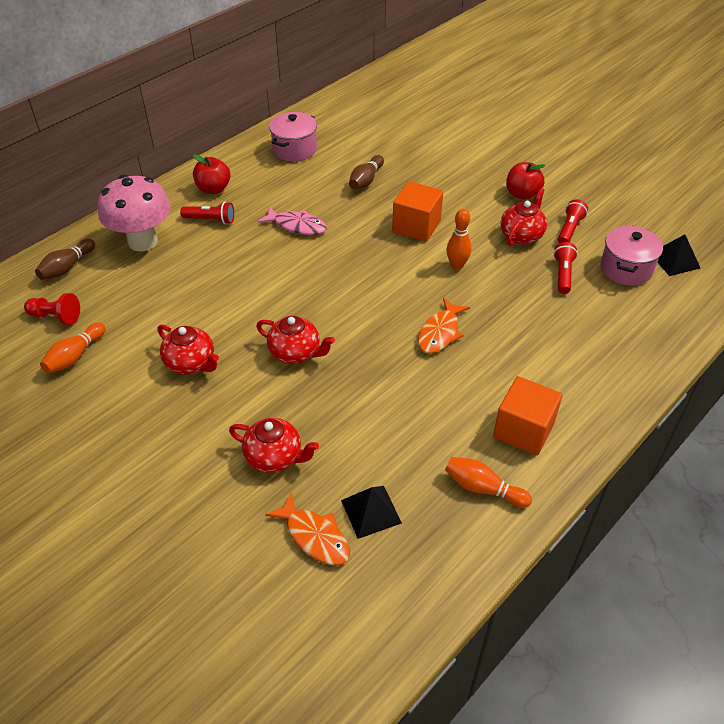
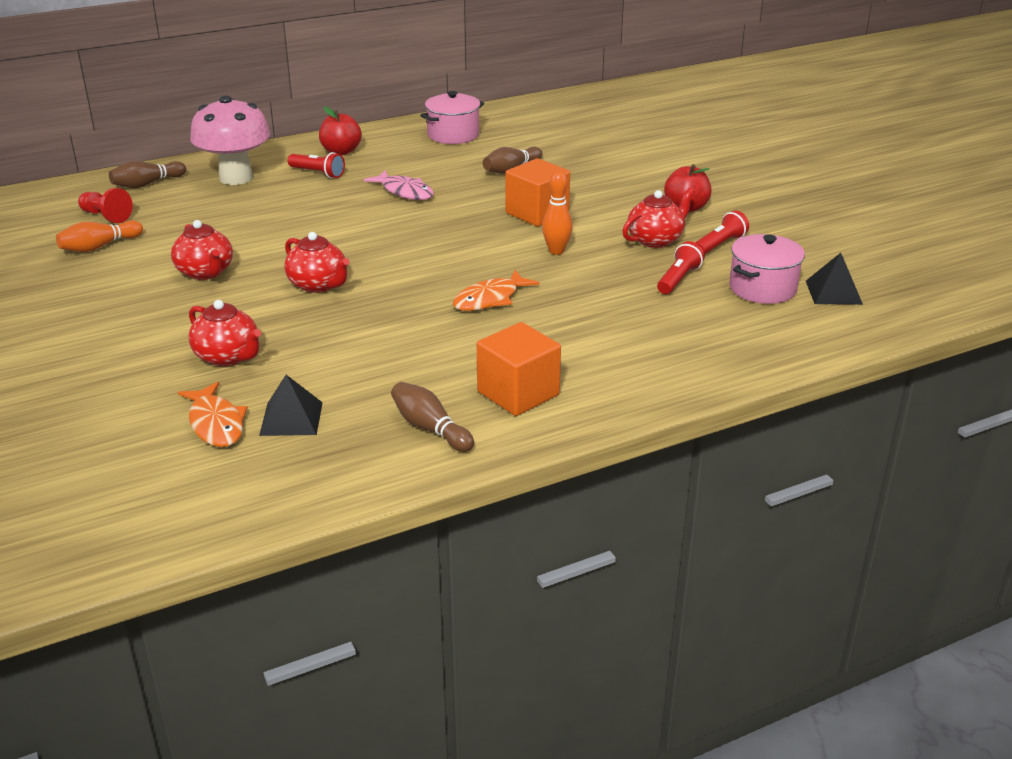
camera: 20 degrees right, 15 degrees down
(483, 488) = (430, 428): orange bowling pin -> brown bowling pin

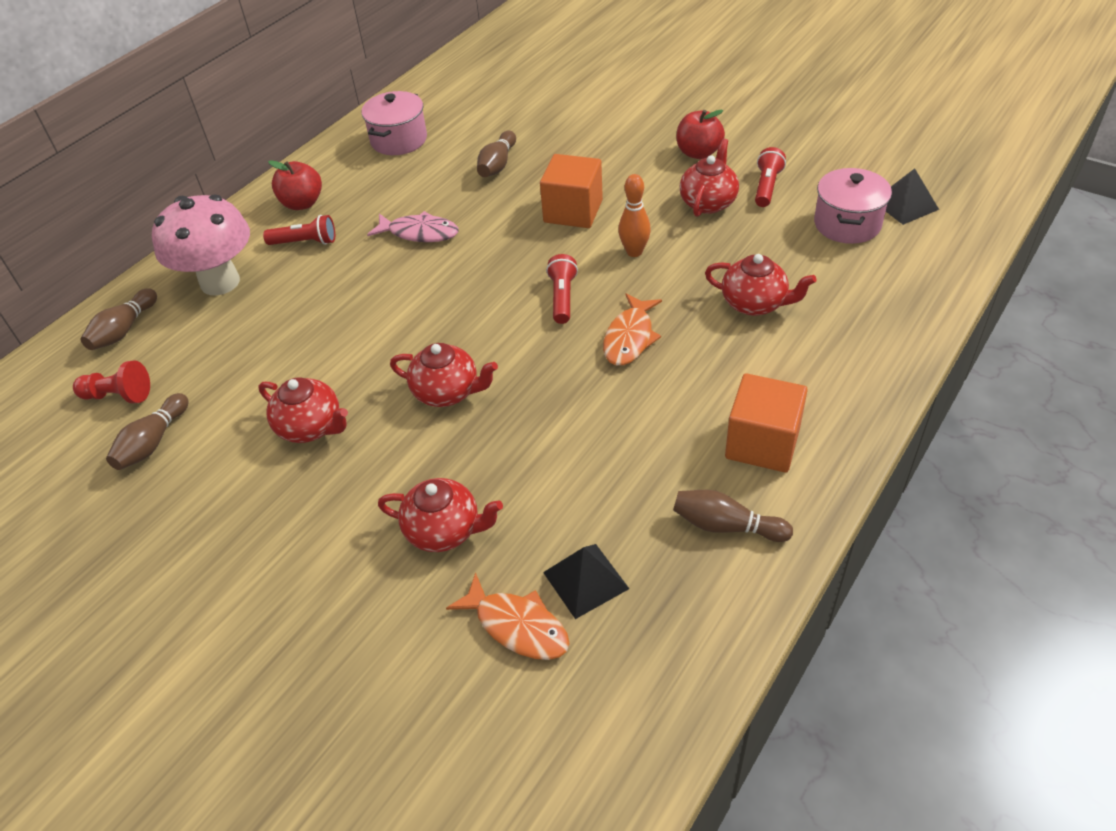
camera: 25 degrees left, 15 degrees up
(99, 246) = (153, 442): orange bowling pin -> brown bowling pin
(617, 311) = (755, 304): none -> red teapot
(678, 279) = (770, 242): red flashlight -> red flashlight (562, 297)

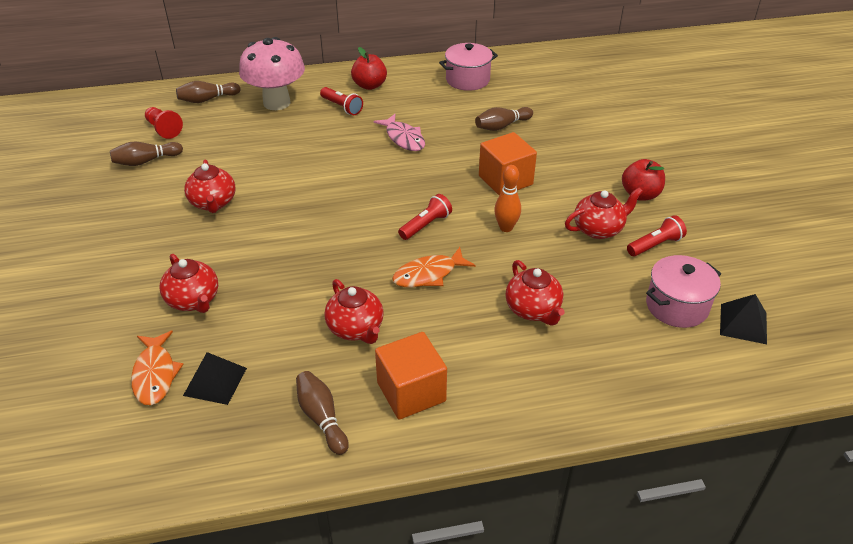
camera: 40 degrees right, 5 degrees down
(447, 392) = (295, 232): red teapot -> red teapot (356, 329)

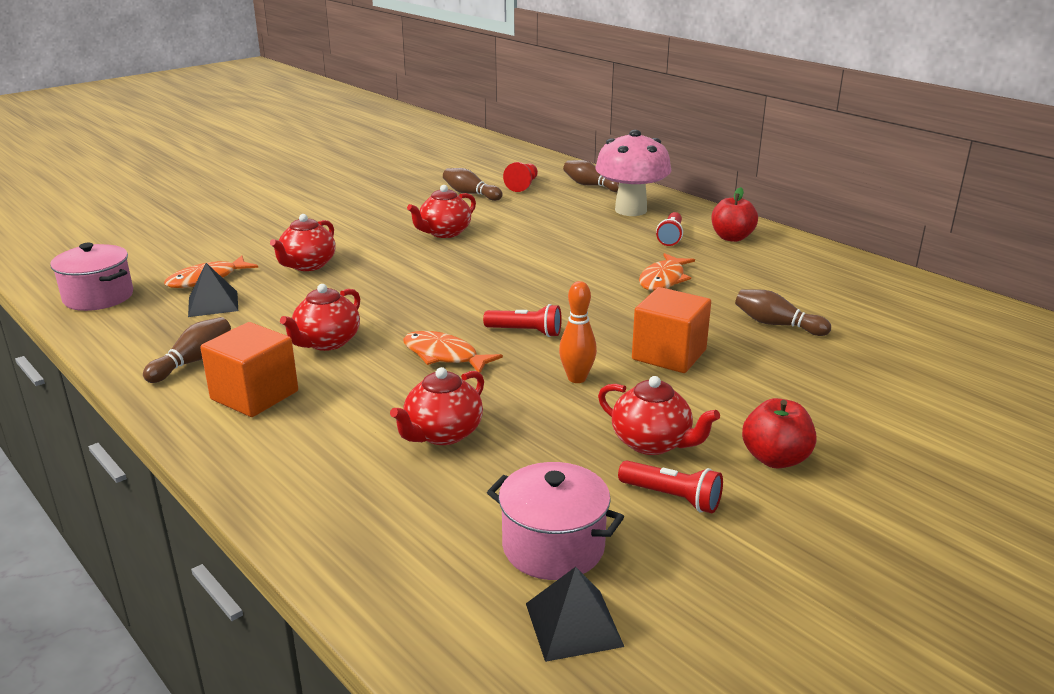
camera: 60 degrees right, 15 degrees down
(404, 138) = (663, 279): pink fish -> orange fish
(467, 80) = (838, 281): pink pot -> pink pot (98, 297)

